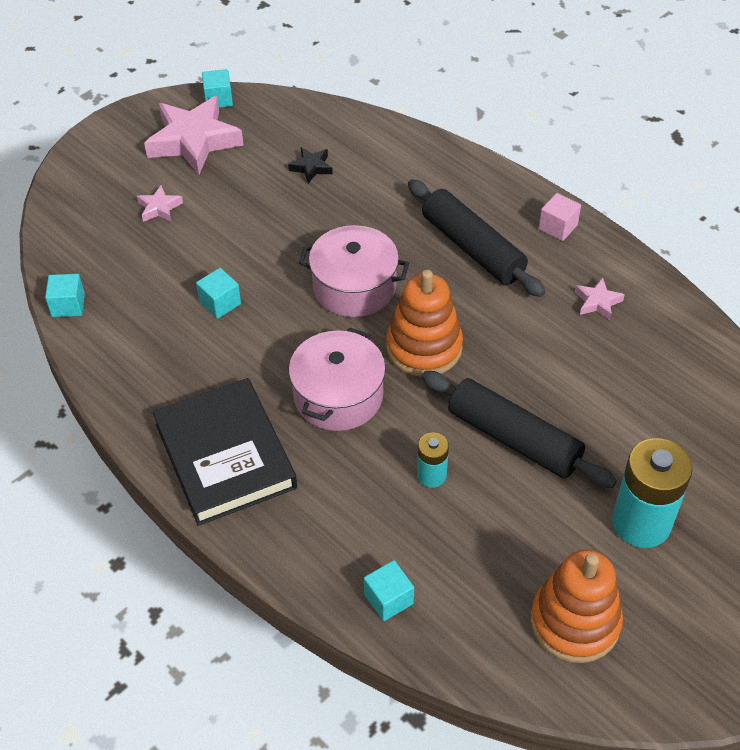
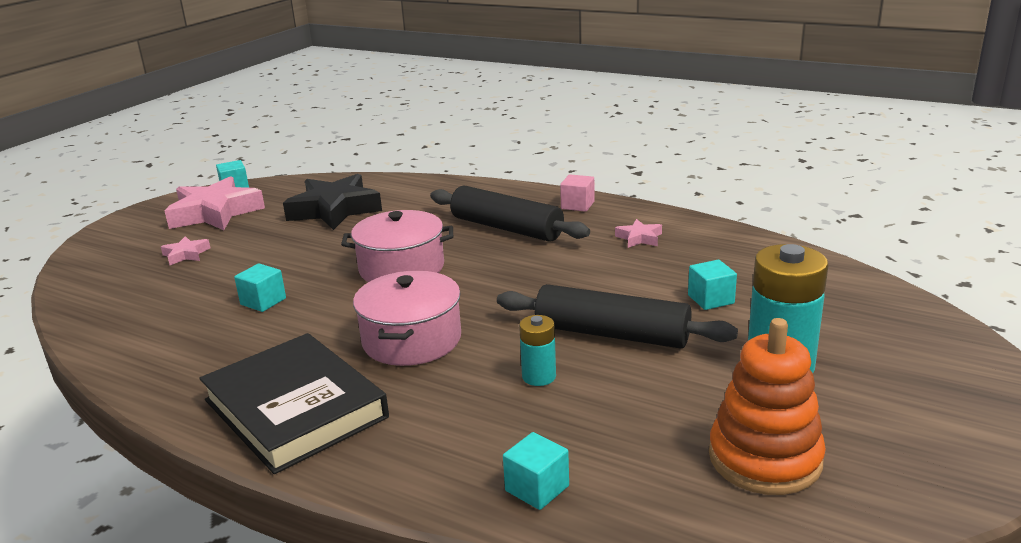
camera: 15 degrees left, 25 degrees down
(68, 305) = (89, 332): turquoise cube -> turquoise cube (711, 299)
(311, 167) = (334, 210): black star -> black star, size x2.22
(424, 347) = (488, 292): orange stacking toy -> none

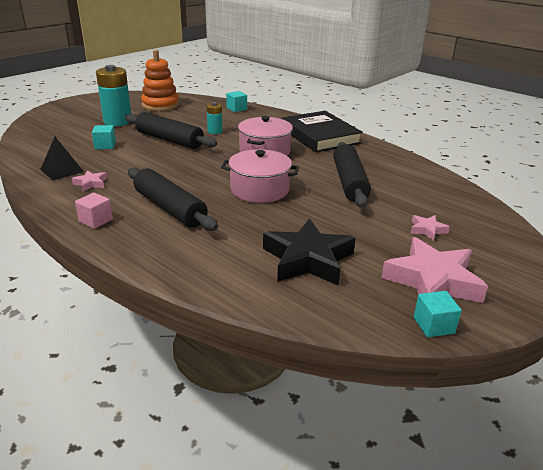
camera: 170 degrees left, 5 degrees up
(263, 301) = (349, 182): turquoise cube -> black rolling pin
(707, 247) = (62, 170): none -> black pyramid

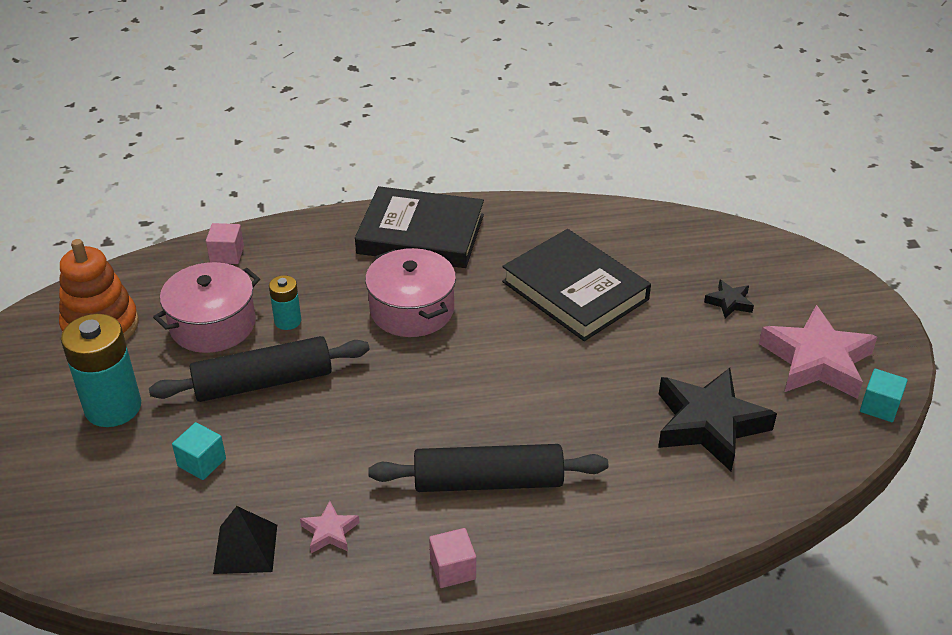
camera: 50 degrees left, 10 degrees up
(236, 109) = (227, 255): turquoise cube -> pink cube
(259, 189) = (517, 374): pink pot -> pink pot (213, 324)
(349, 182) = (575, 290): black rolling pin -> black book
(427, 230) = (729, 302): pink star -> black star

